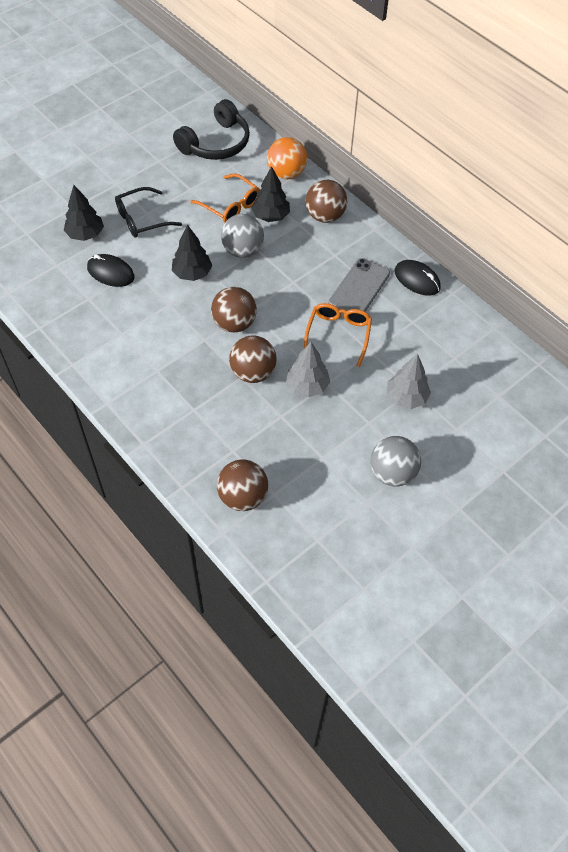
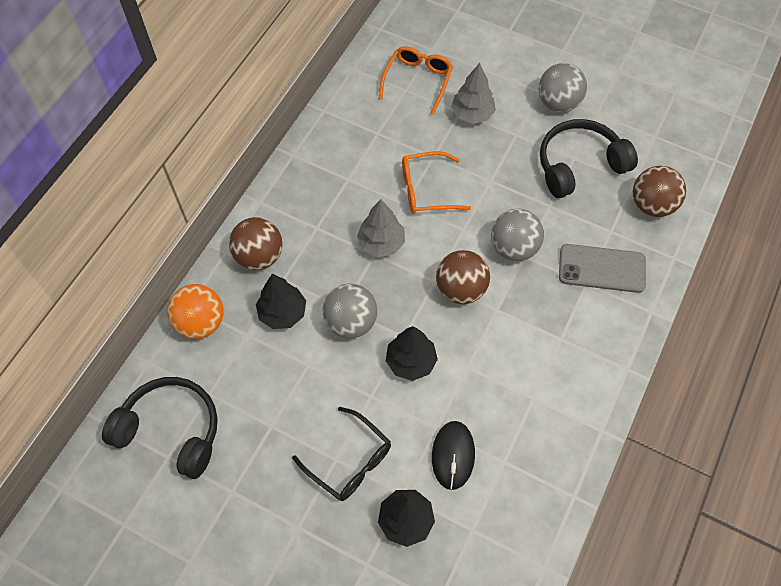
camera: 110 degrees left, 5 degrees up
(231, 205) = (282, 364): orange glasses -> orange glasses (418, 80)
(253, 372) = (513, 248): brown ball -> grey ball
(307, 386) = (503, 195): grey tree -> grey tree (381, 243)
(313, 458) = (579, 165): none -> black headphones
(359, 288) = (355, 190): grey phone -> grey phone (602, 268)
(417, 279) = (319, 144): black mouse -> none

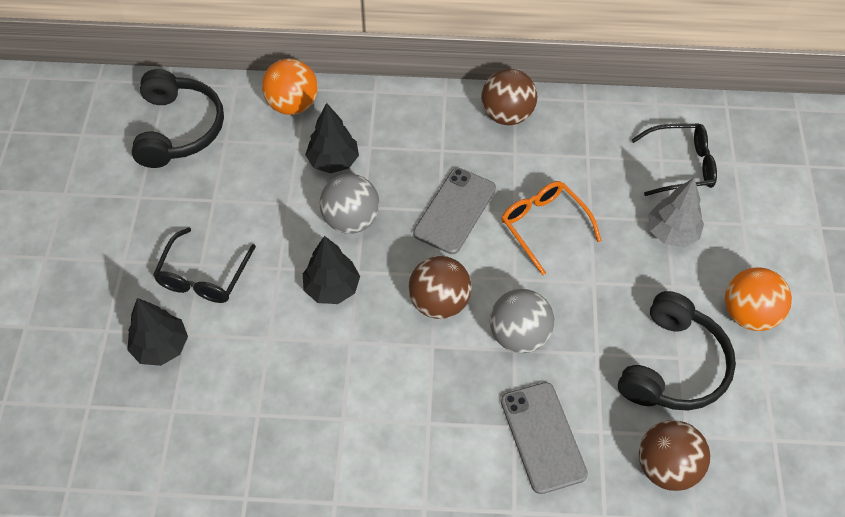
camera: 65 degrees right, 5 degrees down
(259, 256) = (384, 118): brown ball -> brown ball (507, 115)
(381, 243) = (455, 211): grey tree -> grey phone
(418, 80) = (681, 165): orange glasses -> black glasses
(453, 455) = (245, 364): black mouse -> none
(558, 103) = (748, 314): grey ball -> orange ball
(579, 165) = (673, 366): black headphones -> black headphones turned 75 degrees clockwise

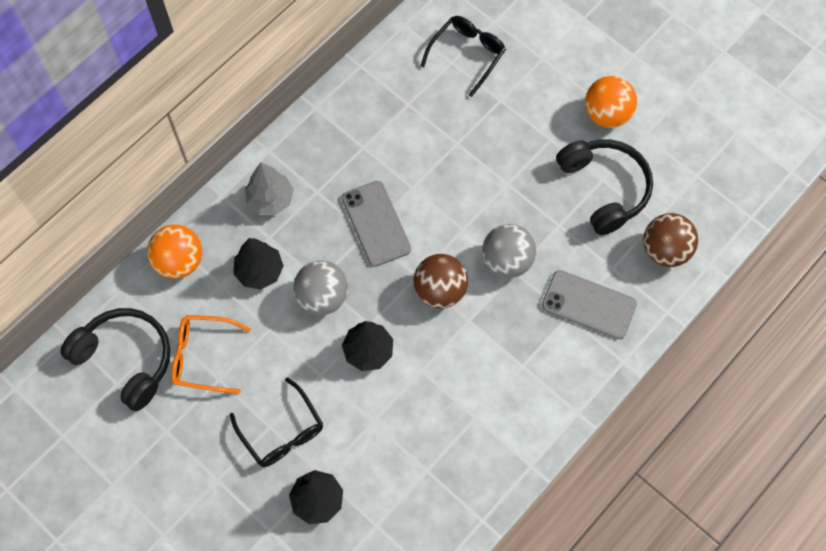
camera: 50 degrees left, 10 degrees up
(507, 115) = (326, 125): brown ball -> none
(543, 226) = (438, 178): orange glasses -> orange glasses (202, 356)
(671, 232) = (512, 106): grey tree -> grey tree (270, 199)

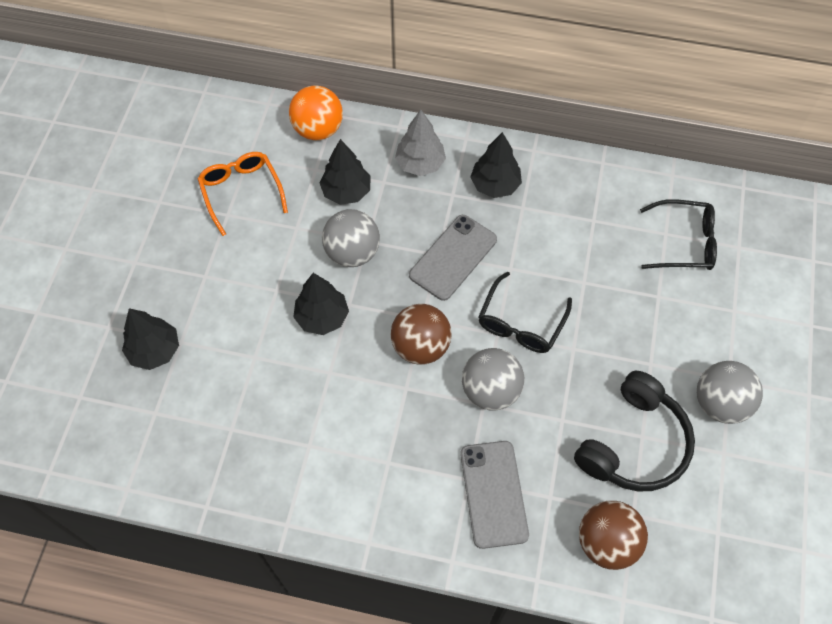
camera: 60 degrees right, 5 degrees down
(126, 359) = (207, 140): black headphones -> none
(282, 432) = (205, 288): black glasses -> black glasses (521, 323)
(329, 155) = (495, 185): none -> black tree
(607, 114) = (720, 403): orange ball -> grey ball

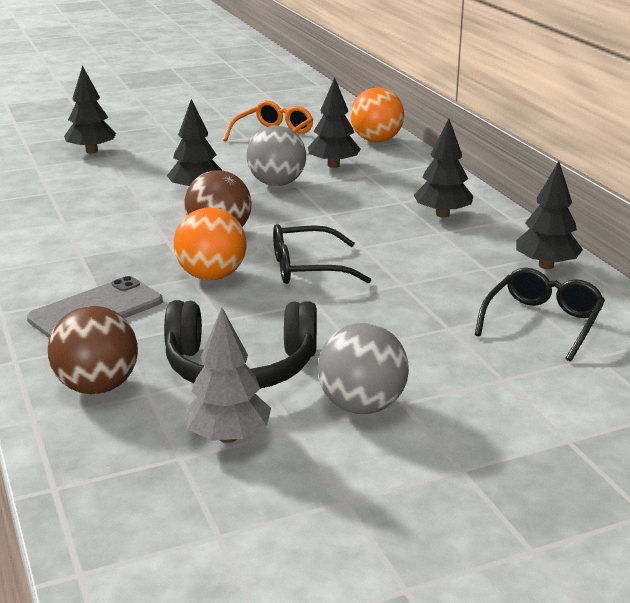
camera: 55 degrees right, 35 degrees down
(420, 163) = (410, 181): grey tree -> grey tree (228, 436)
(453, 257) = (334, 220): grey phone -> none
(490, 390) = (211, 276): grey ball -> orange ball
(615, 185) = (546, 265): none -> black tree
(684, 242) = (542, 322): black glasses -> black glasses turned 120 degrees counterclockwise

